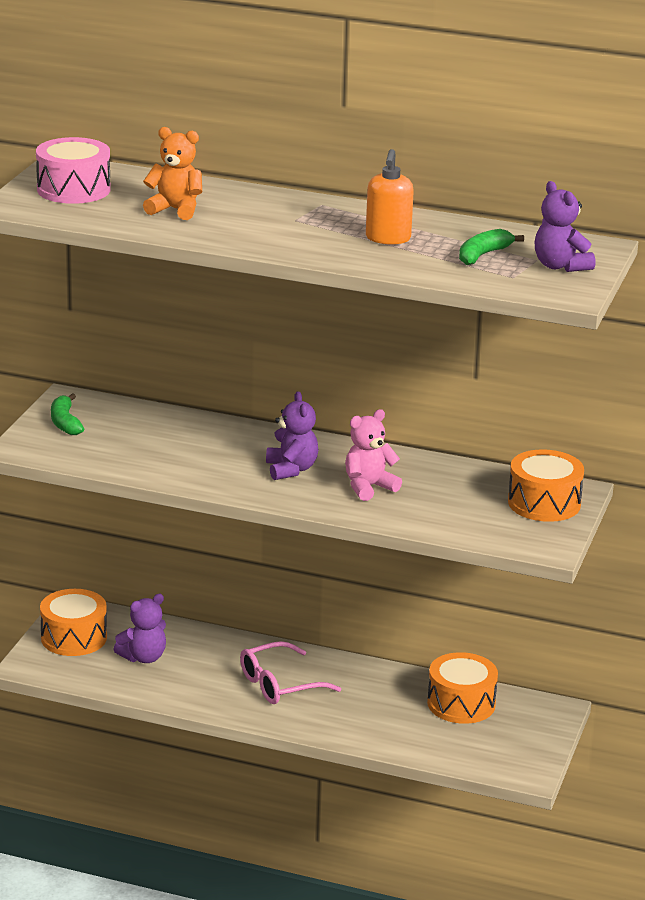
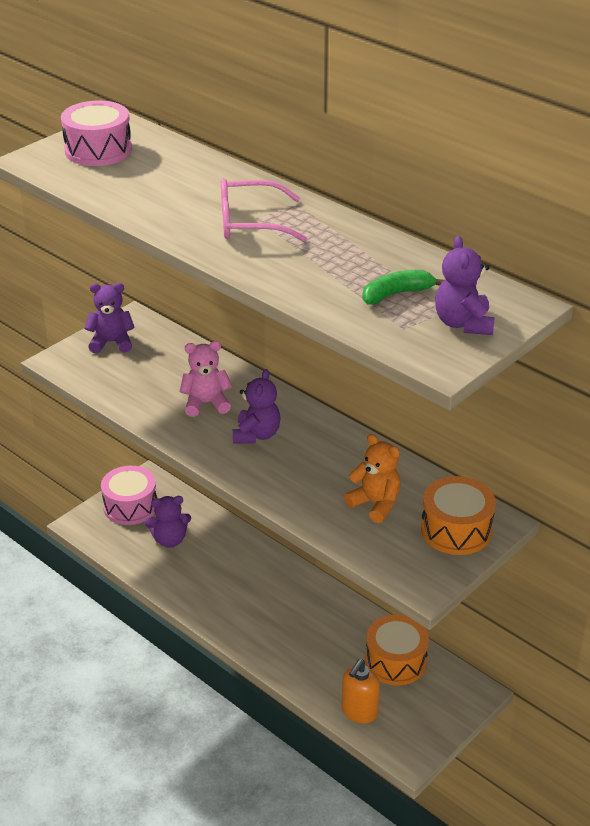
camera: 25 degrees right, 10 degrees up
(65, 423) = (111, 342): green banana -> purple teddy bear
(74, 638) = (130, 506): orange drum -> pink drum
(175, 210) = (162, 187): orange teddy bear -> orange teddy bear (375, 504)
(280, 684) = (258, 597): pink glasses -> pink glasses (250, 223)
(368, 487) = (309, 471): pink teddy bear -> pink teddy bear (206, 403)
(388, 239) = (322, 256): orange soap dispenser -> orange soap dispenser (359, 712)

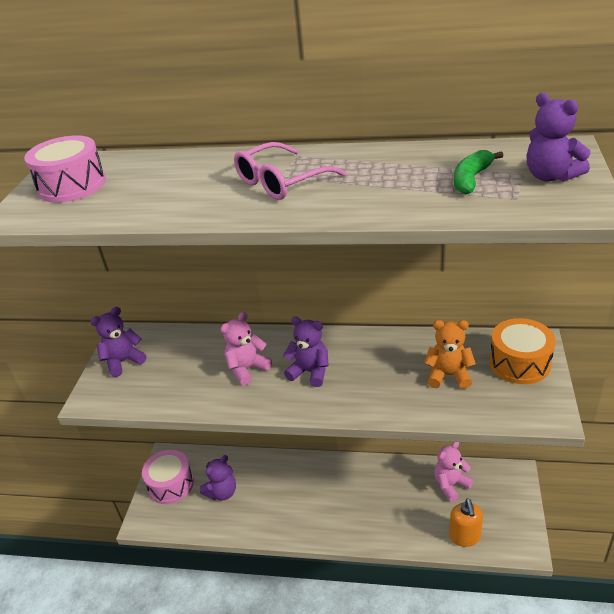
camera: 30 degrees left, 0 degrees up
(256, 435) = (310, 372): purple teddy bear -> purple teddy bear turned 45 degrees counterclockwise
(396, 661) = (451, 485): orange drum -> pink teddy bear

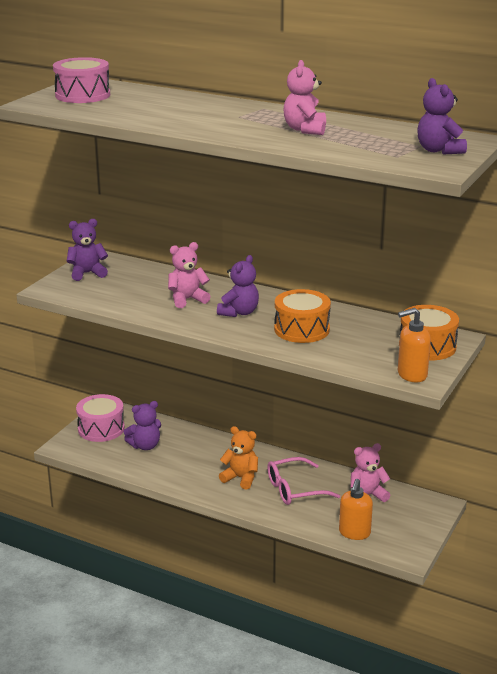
camera: 15 degrees right, 10 degrees down
(281, 182) = (236, 119): pink glasses -> pink glasses (295, 489)
(310, 372) = (239, 312): purple teddy bear -> purple teddy bear turned 75 degrees clockwise
(373, 180) = (305, 130): none -> pink teddy bear
(386, 377) = (301, 329): none -> orange drum
(448, 375) = (357, 340): orange teddy bear -> orange teddy bear (241, 478)
(471, 179) = (377, 142): green banana -> none
(533, 410) = (411, 375): none -> orange soap dispenser

